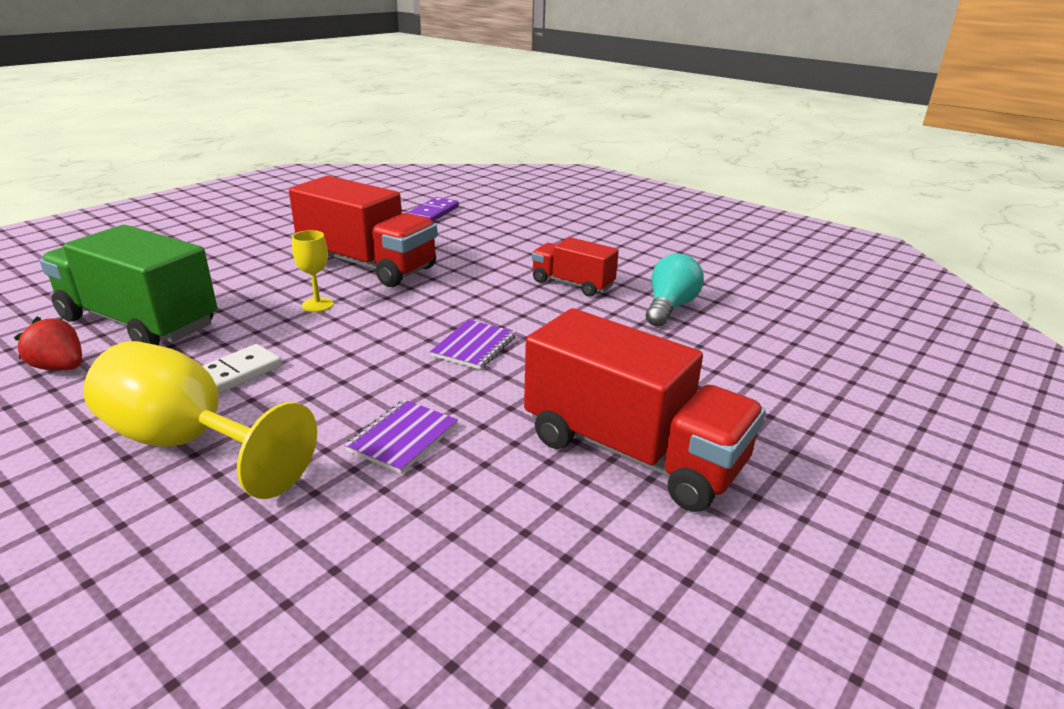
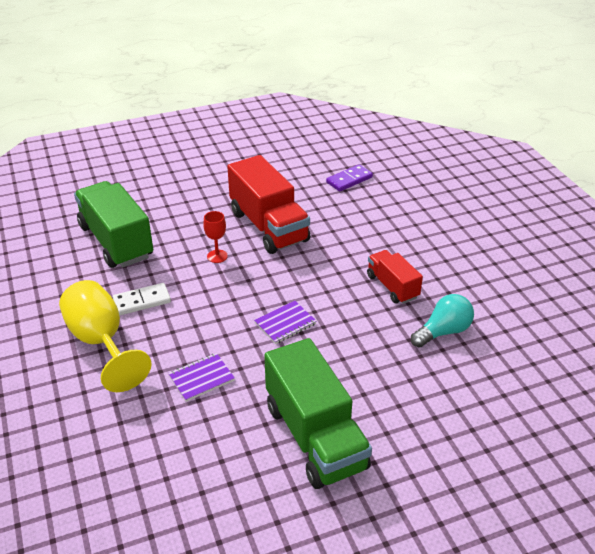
camera: 30 degrees right, 10 degrees up
(60, 367) = (66, 266): red strawberry -> none
(317, 305) = (217, 256): yellow goblet -> red goblet
(632, 452) = (315, 436): red truck -> green truck

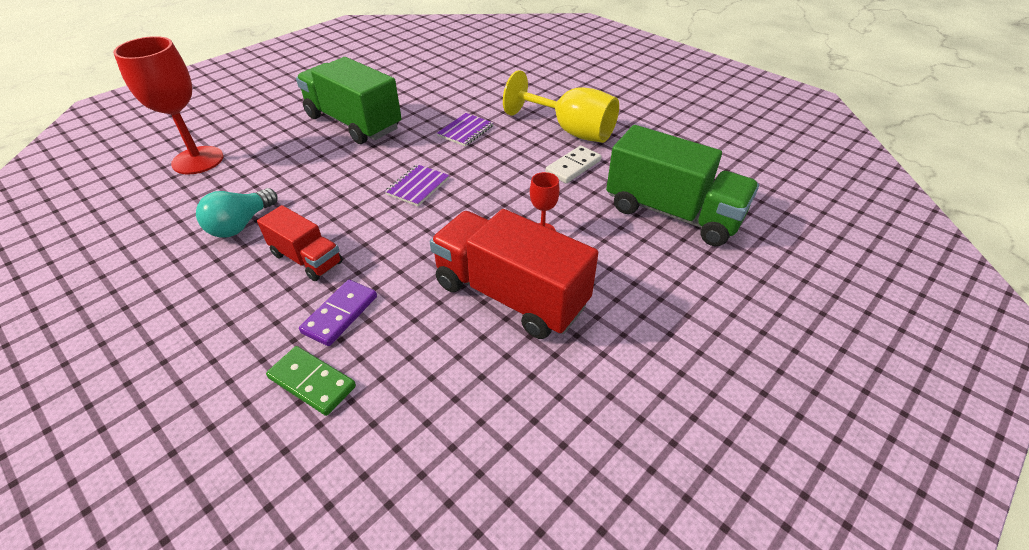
camera: 155 degrees right, 5 degrees up
(349, 180) = (428, 456): purple domino -> purple domino (340, 314)
(398, 218) = (312, 382): none -> green domino
(496, 431) = (198, 160): none -> red goblet

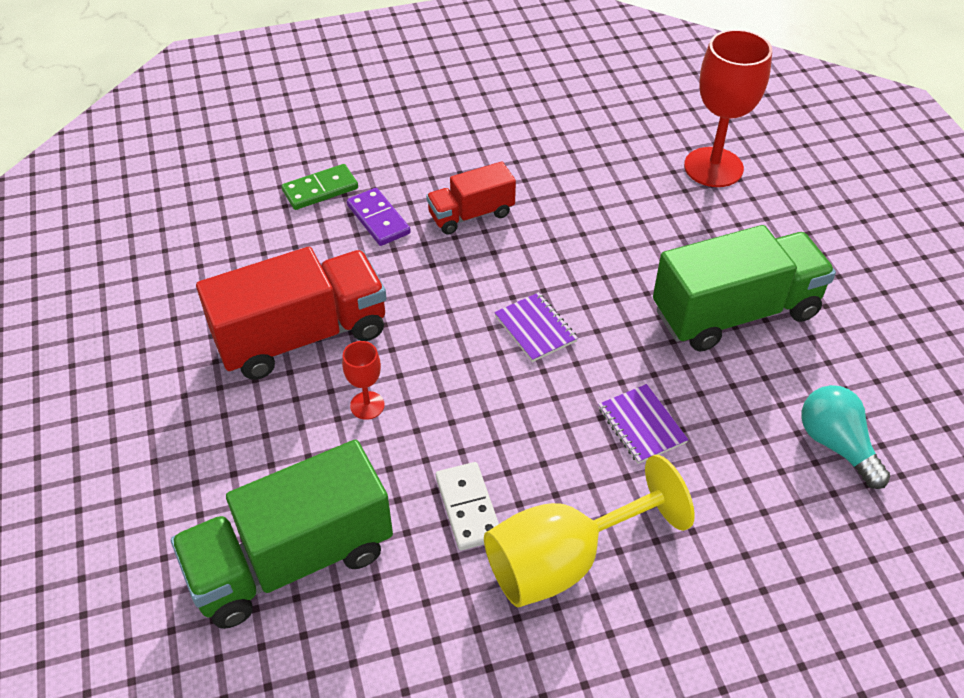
camera: 120 degrees right, 5 degrees up
(241, 225) = (560, 182): turquoise light bulb -> turquoise light bulb (836, 445)

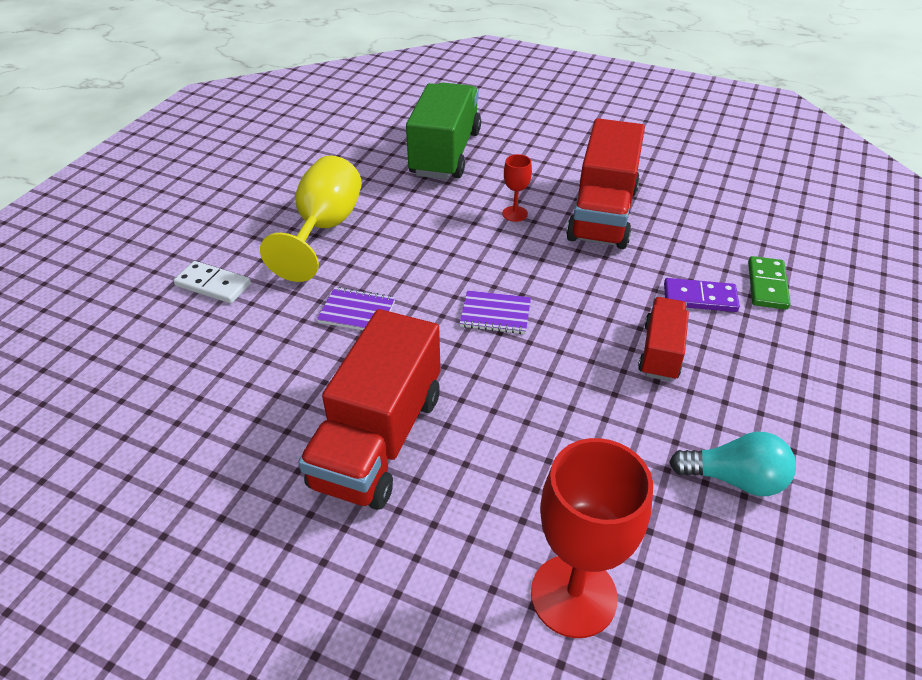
camera: 130 degrees right, 5 degrees down
(468, 508) = (399, 215): white domino -> white domino (213, 285)
(735, 313) = (378, 439): green truck -> red truck
(836, 445) = (212, 396): turquoise light bulb -> turquoise light bulb (734, 479)

